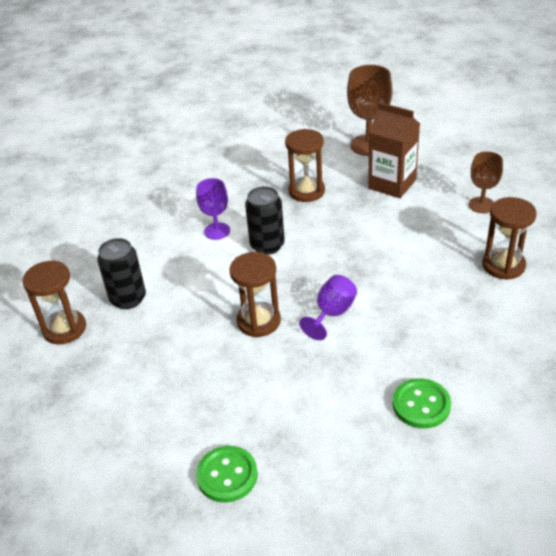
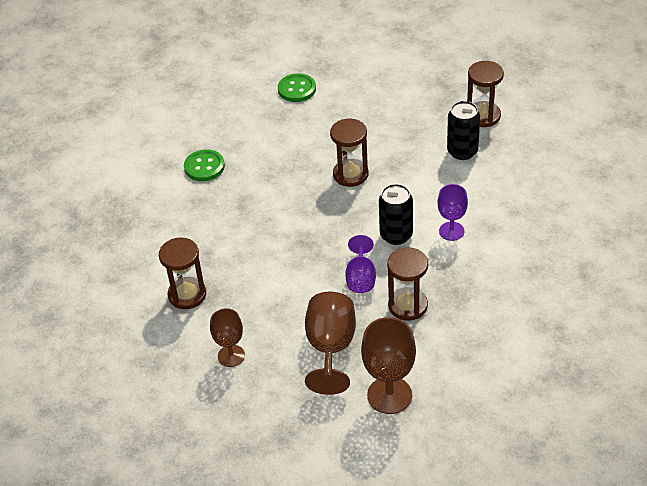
camera: 150 degrees right, 5 degrees up
(332, 313) = (301, 201): purple goblet -> purple goblet (361, 278)
(392, 184) = (331, 348): brown carton -> brown goblet

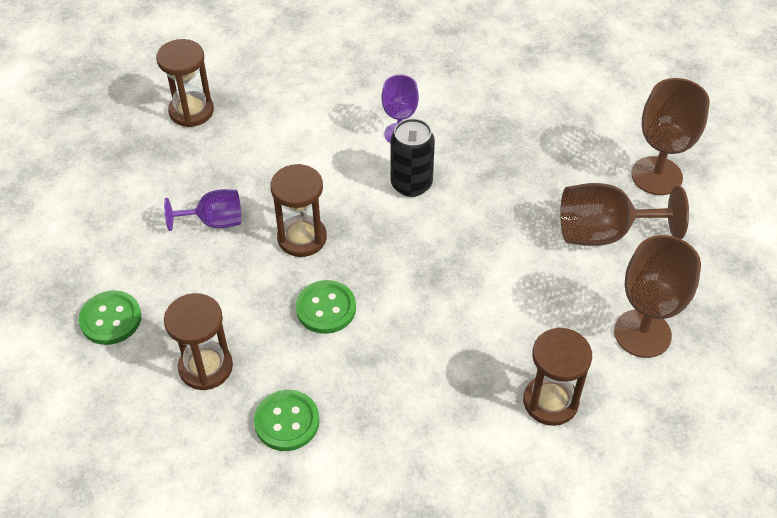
camera: 100 degrees left, 5 degrees up
(231, 356) = (642, 333): brown goblet -> brown goblet, size x1.59
(287, 185) = (326, 308): none -> green button
(361, 278) = (488, 213): purple goblet -> purple goblet (214, 221)
(408, 305) = (524, 167): brown hourglass -> brown hourglass (205, 367)
(462, 151) = (258, 128): black can -> none

